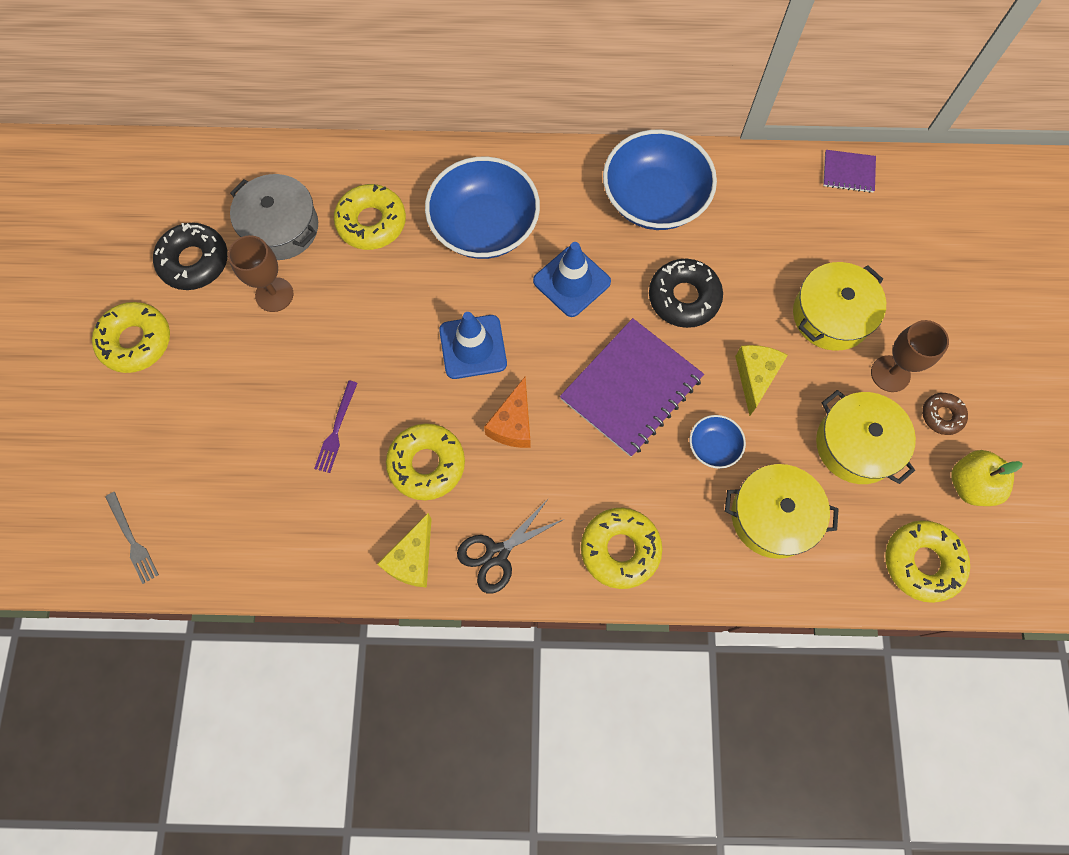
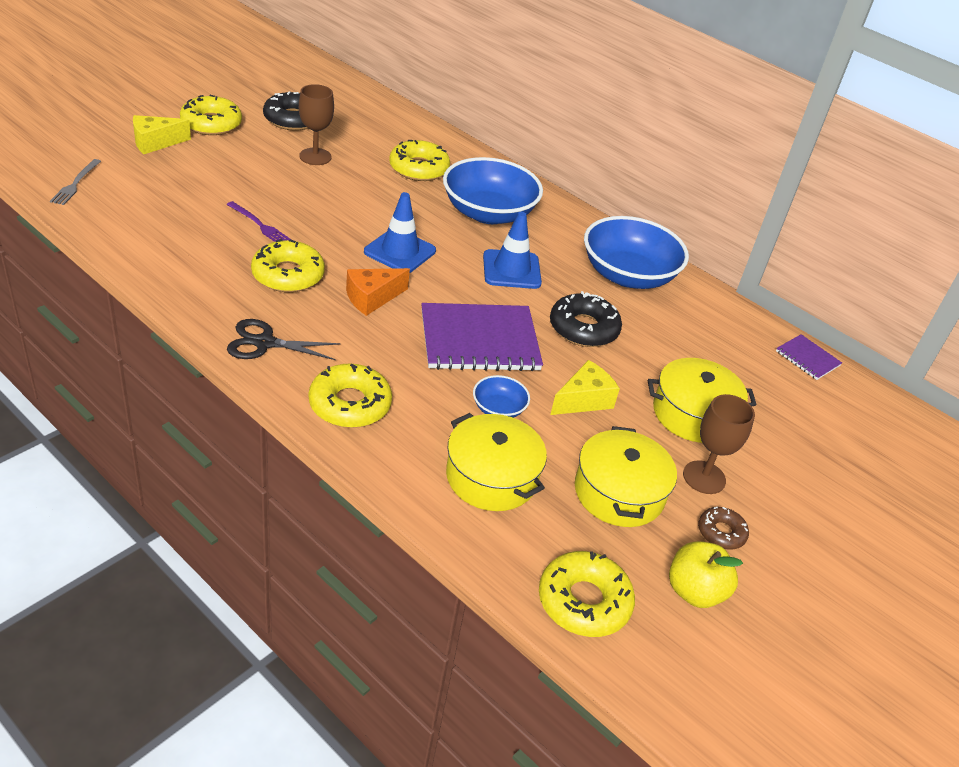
camera: 35 degrees right, 30 degrees down
(281, 227) = (362, 138): grey pot -> none
(336, 430) = (259, 225): purple fork -> purple fork turned 105 degrees counterclockwise
(412, 559) = (209, 305): yellow cheese -> yellow cheese (155, 143)

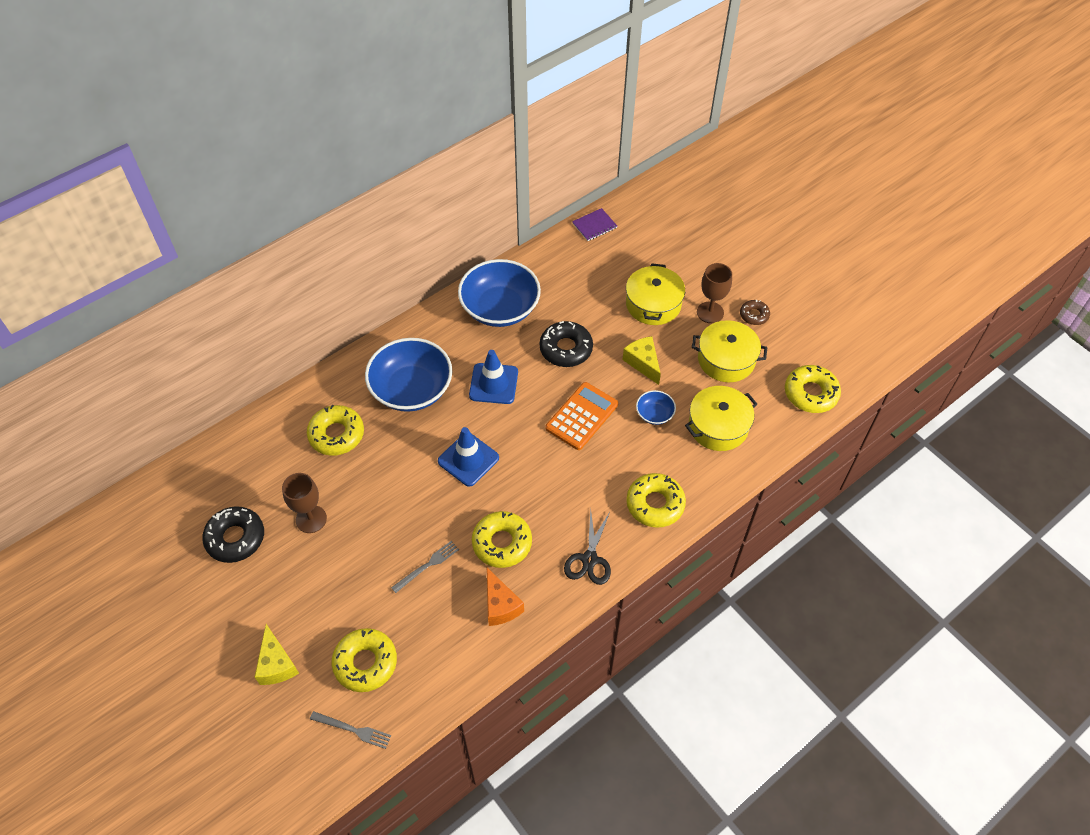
camera: 75 degrees left, 15 degrees up
(211, 124) = (240, 613): yellow donut -> yellow donut (365, 663)
(259, 225) = (427, 565): purple fork -> grey fork
(372, 298) = (532, 483): orange cheese -> orange cheese (500, 605)
(479, 340) = (582, 416): purple notebook -> orange calculator
(694, 591) = (798, 339): yellow apple -> none

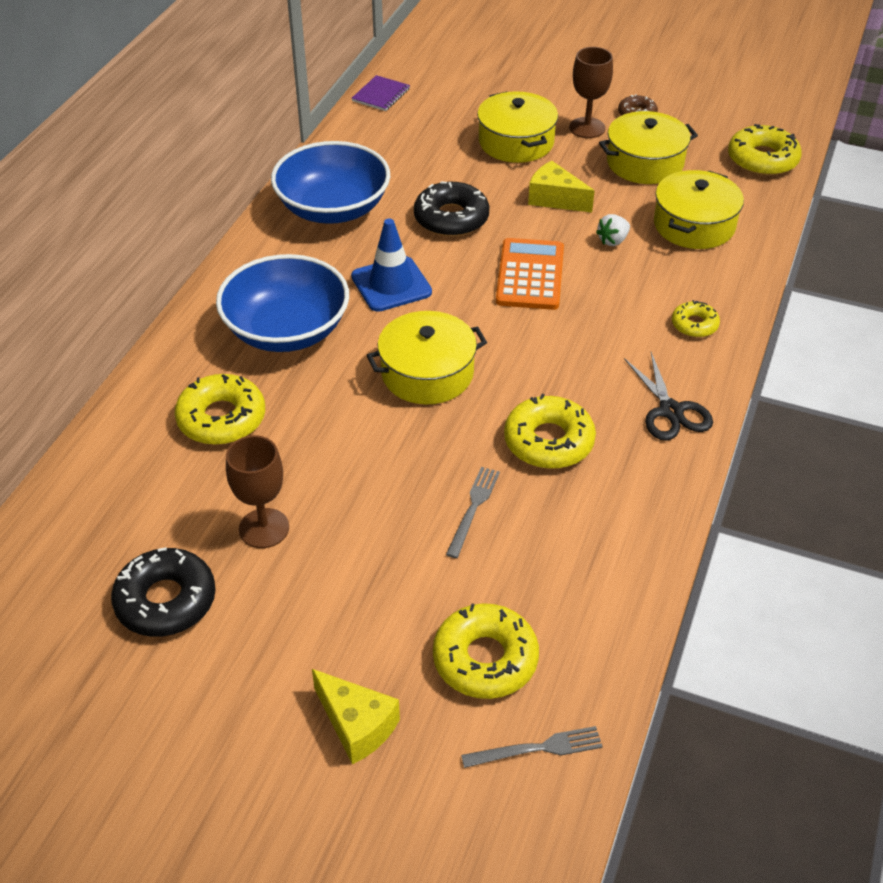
camera: 30 degrees left, 10 degrees down
(468, 459) = (427, 373): blue traffic cone -> yellow pot
(500, 605) = (606, 508): orange cheese -> none
(654, 414) = (613, 241): blue bowl -> white strawberry
(655, 504) = (694, 325): yellow donut -> yellow donut, size x0.57

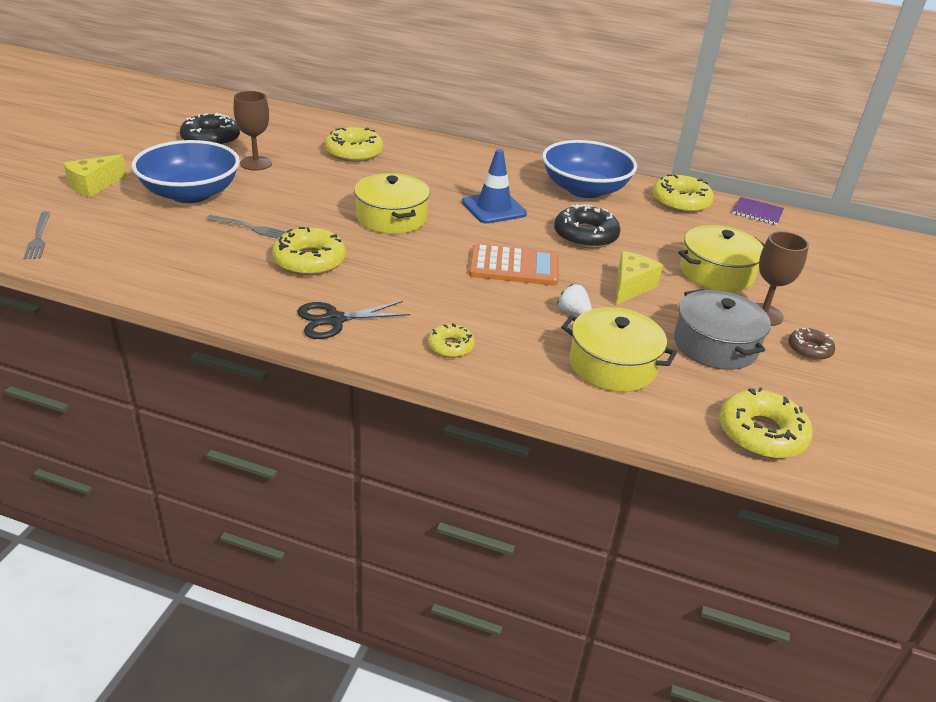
camera: 85 degrees right, 10 degrees down
(286, 330) = (439, 172): blue bowl -> blue bowl (191, 193)
(485, 659) = (118, 225): yellow donut -> yellow donut (680, 202)
(645, 163) = (715, 345): yellow pot -> grey pot

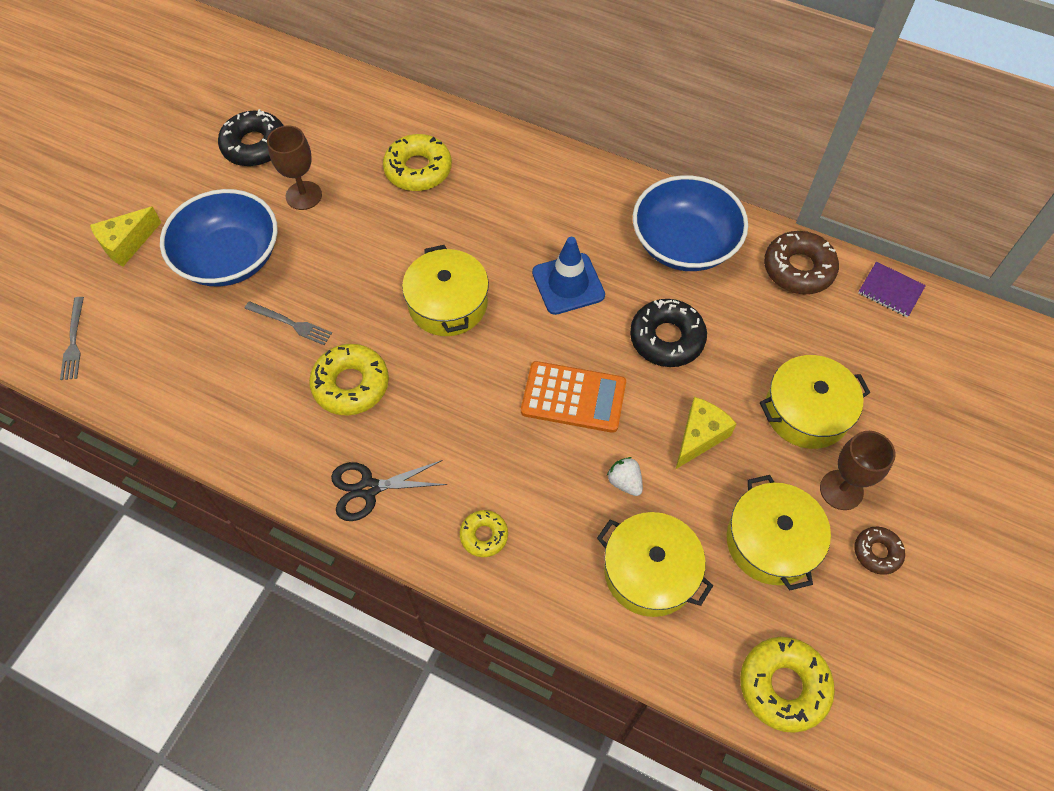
camera: 10 degrees right, 25 degrees up
(680, 202) = (798, 269): yellow donut -> brown donut
(715, 345) = (771, 542): grey pot -> yellow pot

